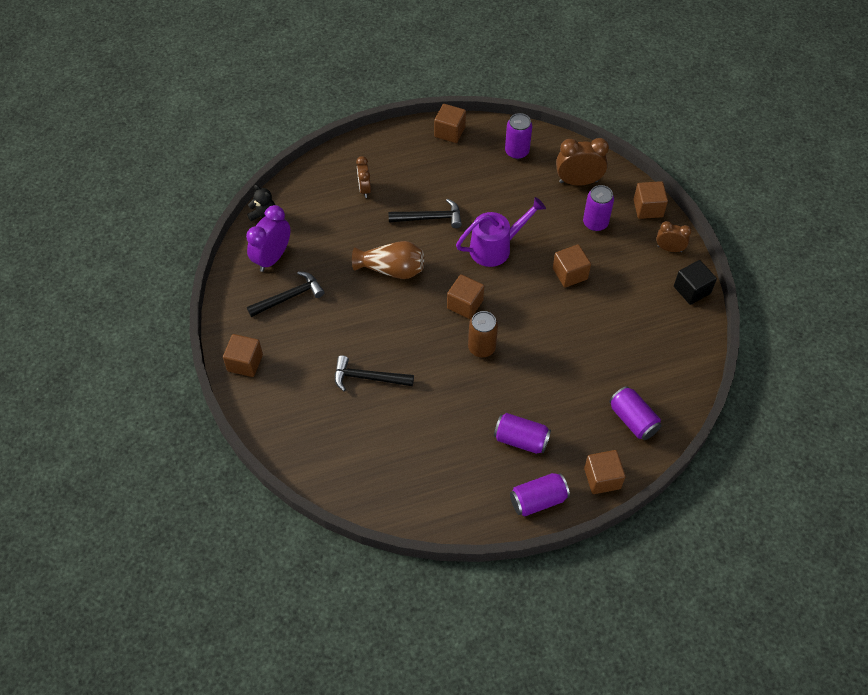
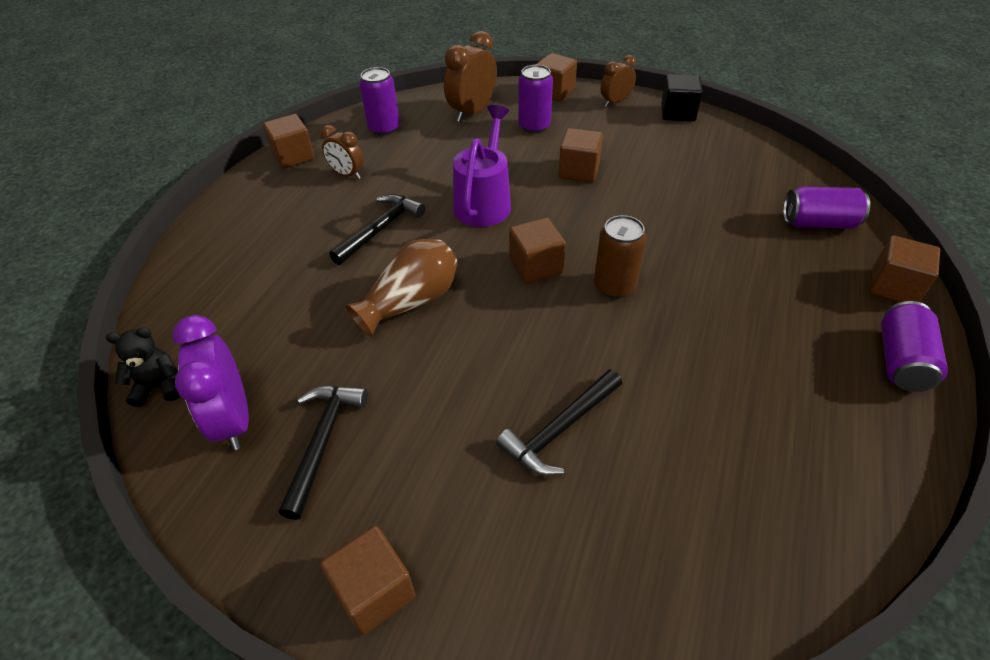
camera: 50 degrees left, 10 degrees down
(364, 189) = (265, 259): brown clock -> brown clock (347, 174)
(521, 440) = (788, 326): purple can -> none

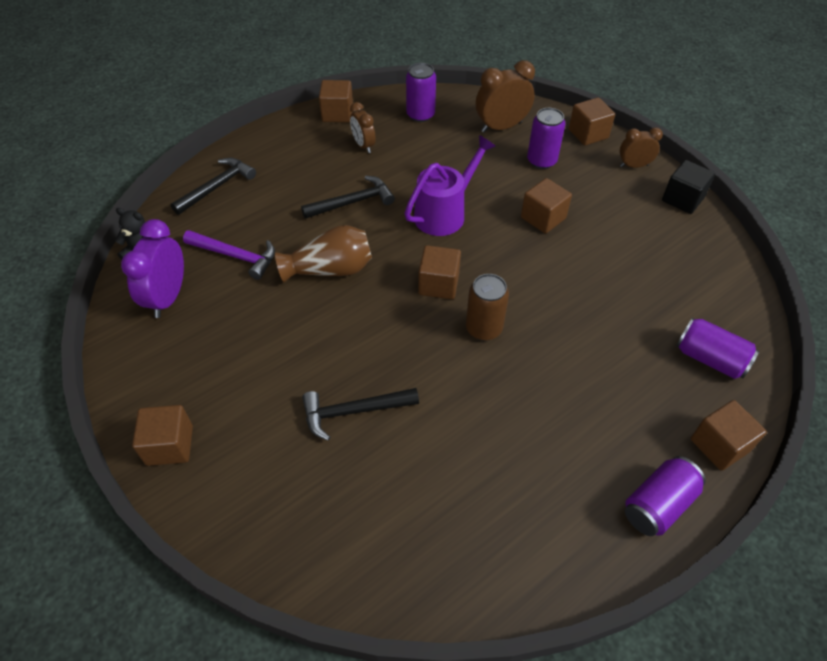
camera: 30 degrees right, 5 degrees up
(287, 336) = (235, 256): none -> purple hammer
(323, 441) = (207, 339): black hammer -> black hammer (217, 187)

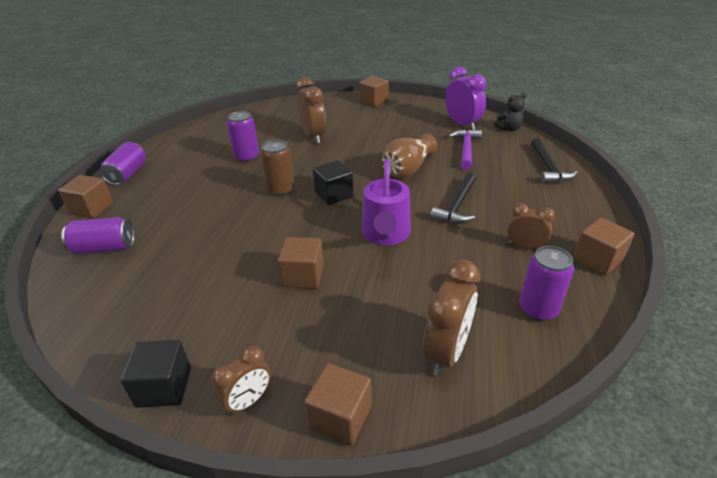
camera: 140 degrees right, 15 degrees down
(235, 256) = (466, 149): purple hammer -> purple hammer turned 120 degrees clockwise
(353, 411) = (313, 136): black hammer -> brown clock
(438, 284) = (334, 195): brown cube -> black cube
(541, 161) = (359, 335): purple can -> purple can (247, 157)

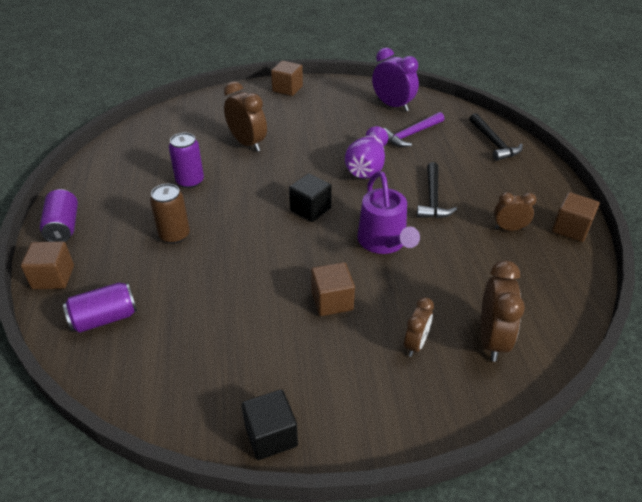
camera: 20 degrees left, 5 degrees up
(248, 401) = (354, 426): brown clock -> brown clock (415, 344)
(281, 190) = (252, 214): brown can -> brown can (174, 235)
(340, 417) = (437, 416): brown cube -> none
(407, 169) = (367, 167): brown vase -> purple vase
(466, 149) = (411, 134): purple hammer -> purple hammer turned 120 degrees counterclockwise
(509, 129) = (439, 104): black teddy bear -> none
(538, 309) = (544, 284): purple can -> none

